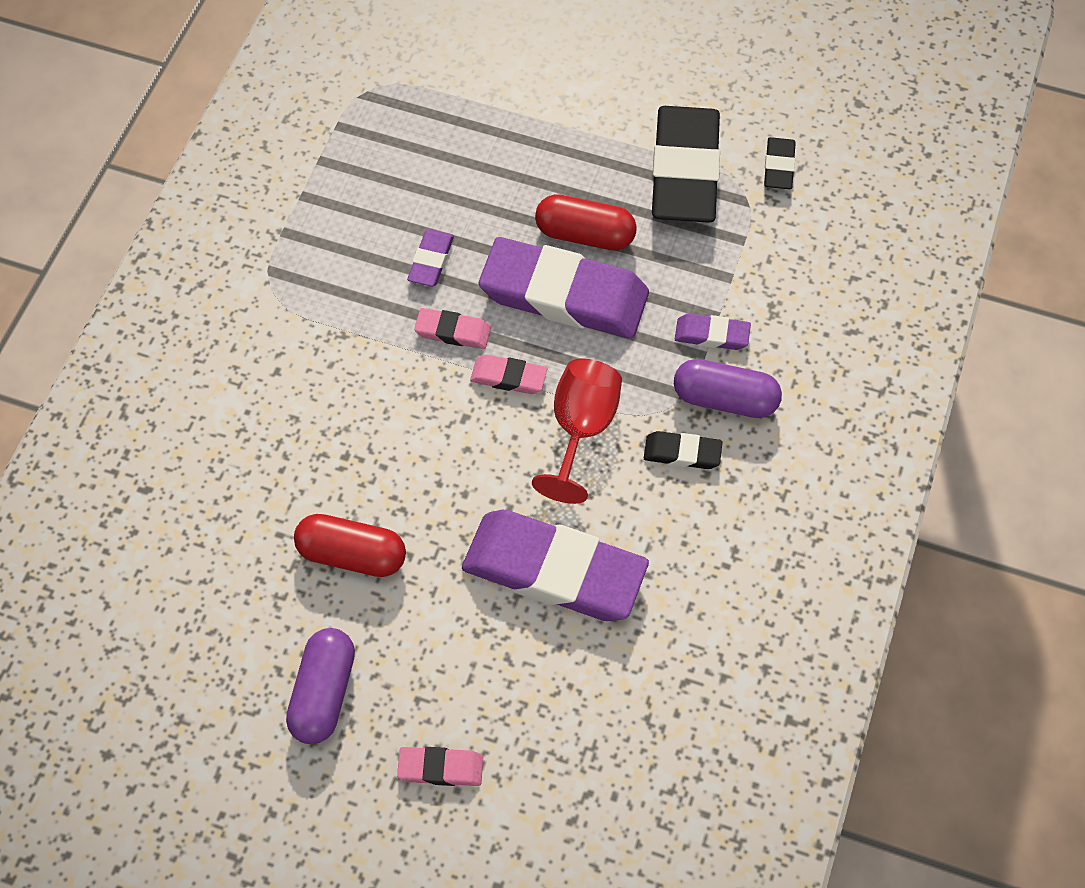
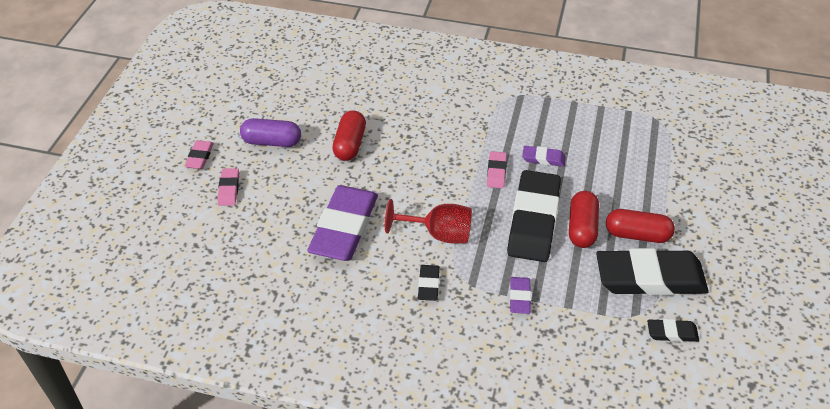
camera: 85 degrees right, 15 degrees down
(508, 377) = (469, 199): pink eraser -> pink eraser (200, 157)
(564, 295) = (533, 220): purple eraser -> black eraser
(605, 169) = (637, 235): none -> red capsule
(725, 399) = (471, 306): purple capsule -> none

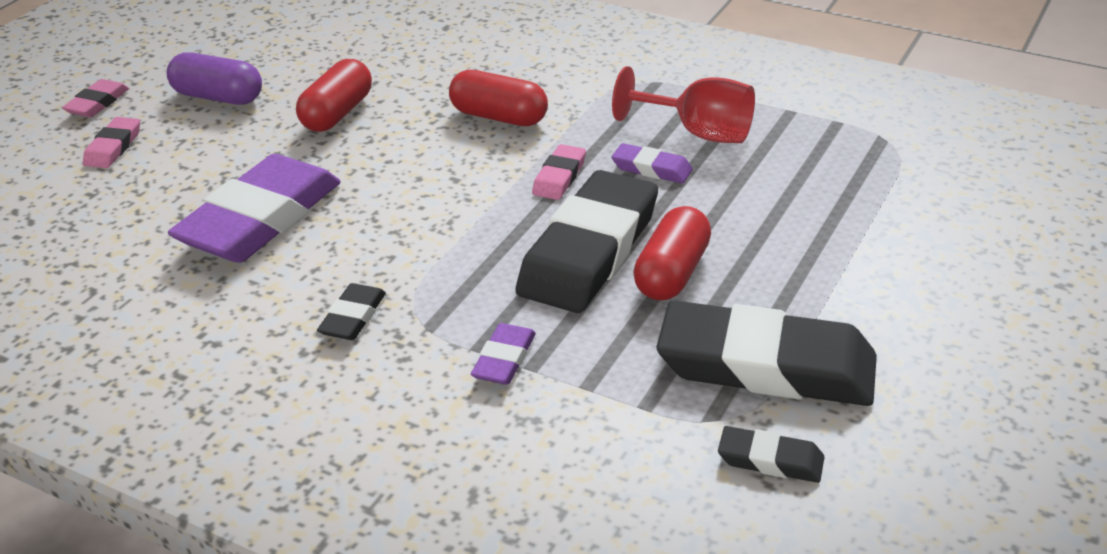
camera: 15 degrees right, 10 degrees down
(438, 234) = (412, 248): red goblet -> red goblet (698, 133)
(637, 235) = (771, 297): red capsule -> red capsule (499, 117)

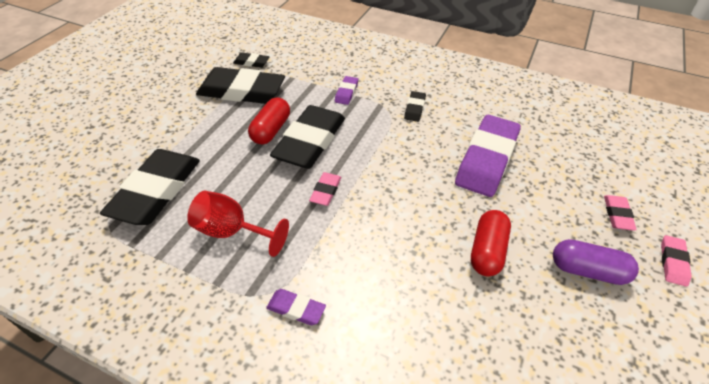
camera: 175 degrees right, 10 degrees up
(499, 117) = (370, 248): red capsule -> none
(651, 168) = (269, 198): purple eraser -> purple eraser (296, 309)
(843, 179) = (156, 191): none -> black eraser

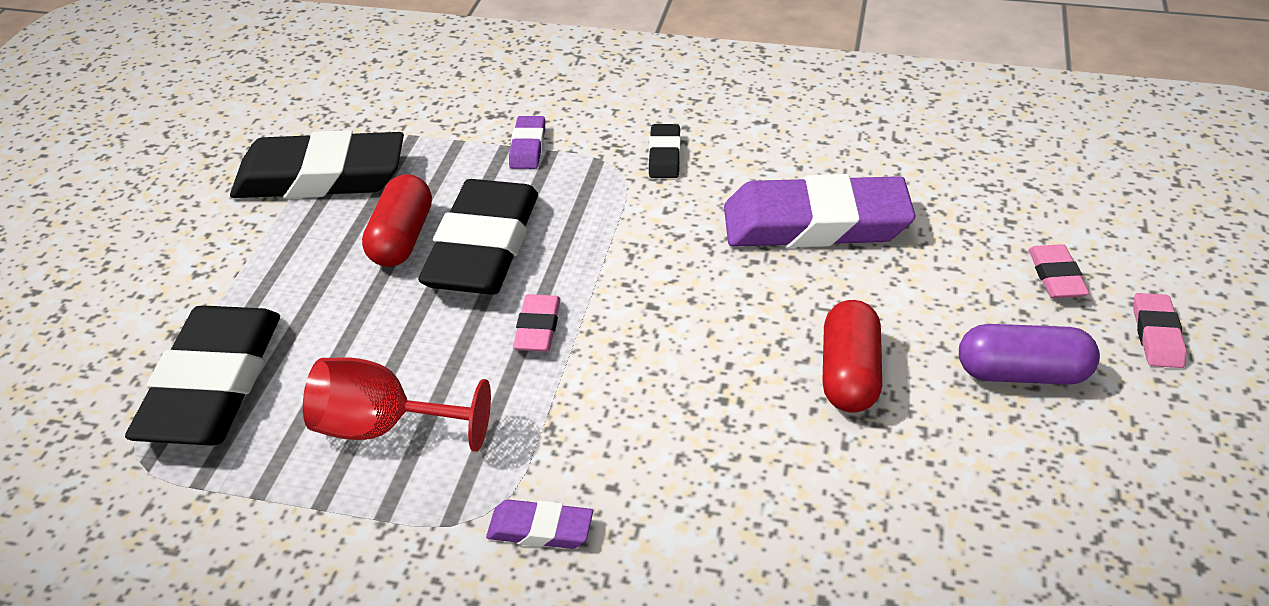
camera: 10 degrees left, 5 degrees down
(251, 62) = (323, 119): black eraser -> none
(486, 159) = (815, 223): purple eraser -> purple eraser turned 75 degrees clockwise

